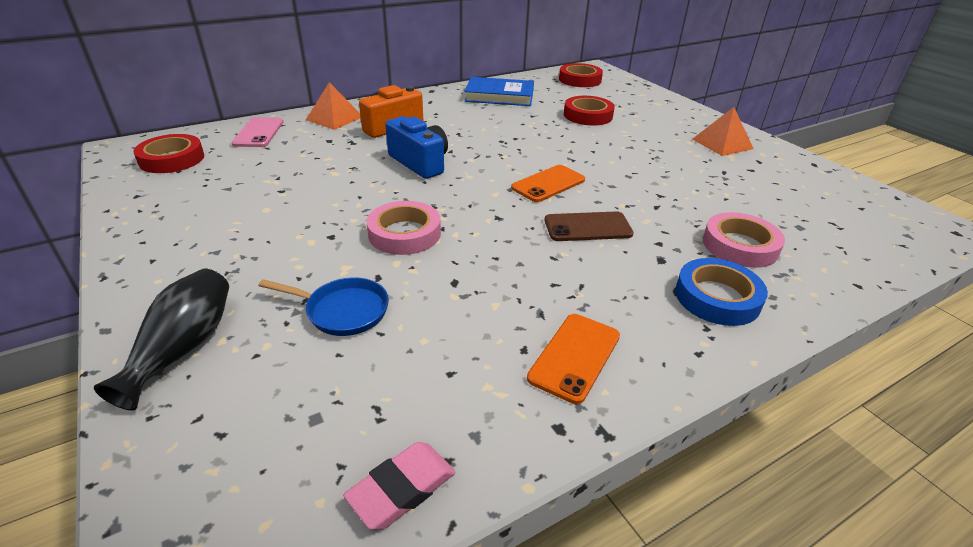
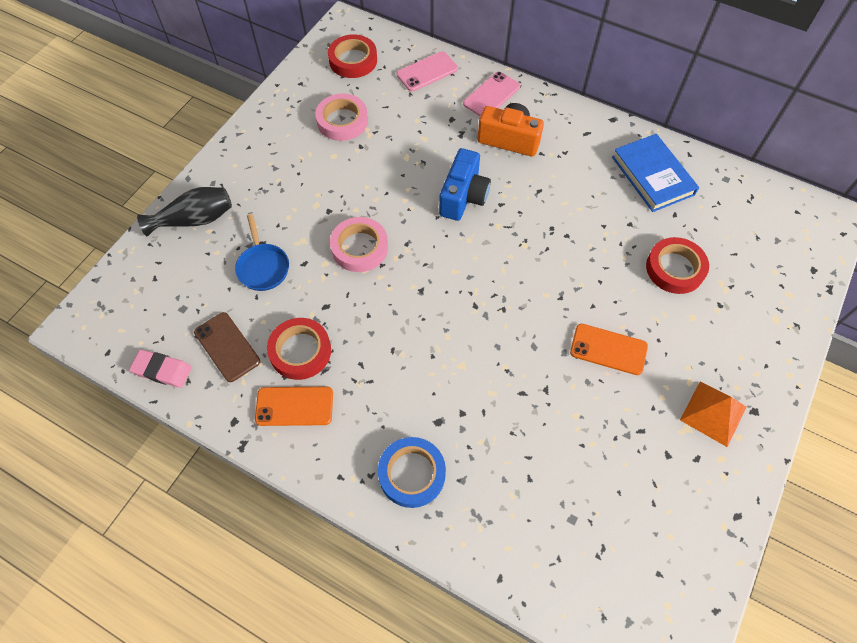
camera: 60 degrees right, 25 degrees up
(334, 118) = (491, 95): orange pyramid -> pink phone
(548, 184) = (499, 299): orange phone -> orange phone (608, 349)
(580, 80) = (773, 220): red tape -> red tape (300, 351)
(587, 227) = (450, 355): brown phone -> brown phone (227, 347)
(740, 245) = (500, 474): pink tape -> pink tape (342, 121)

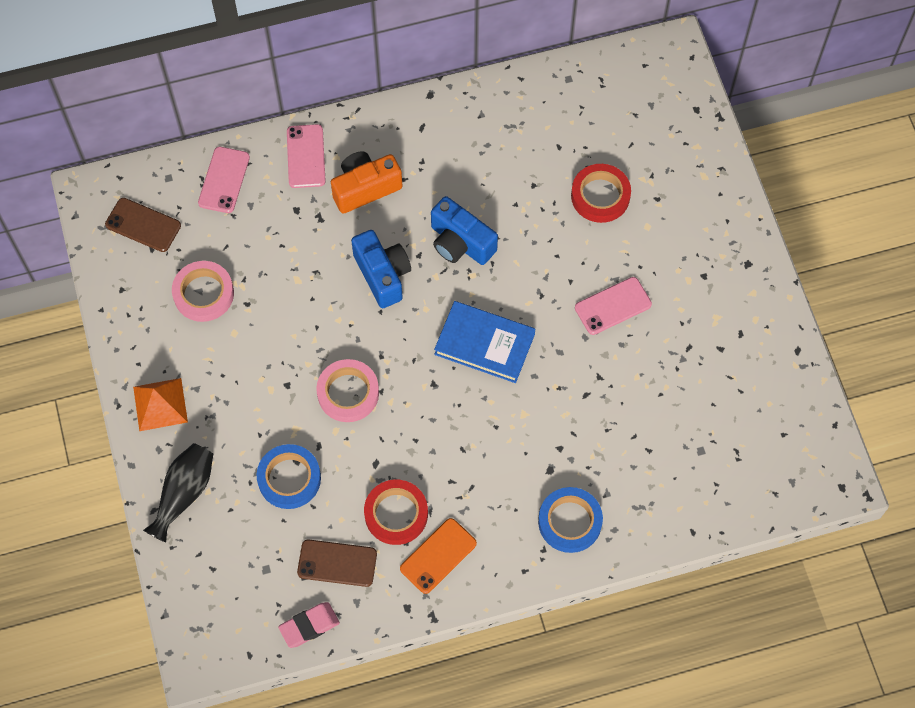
camera: 45 degrees left, 5 degrees up
(263, 267) = (289, 478): blue pan -> blue tape
(353, 60) = (143, 225): red tape -> brown phone
(538, 219) = (460, 243): none -> blue camera
(608, 349) = (613, 306): orange phone -> pink phone
(652, 176) = (511, 124): blue book -> blue book (484, 344)
(713, 413) = (723, 290): orange pyramid -> orange pyramid (160, 404)

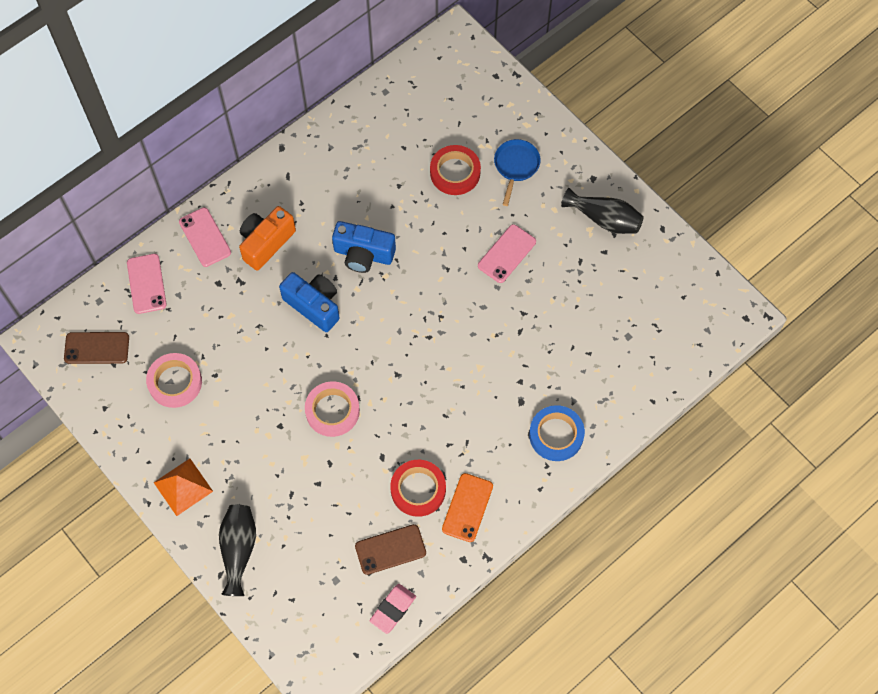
camera: 25 degrees left, 0 degrees up
(289, 478) = (319, 499): blue tape -> none
(484, 344) = (422, 326): blue book -> none
(669, 216) = (516, 166): none -> blue pan
(738, 313) = (604, 219): none -> black vase

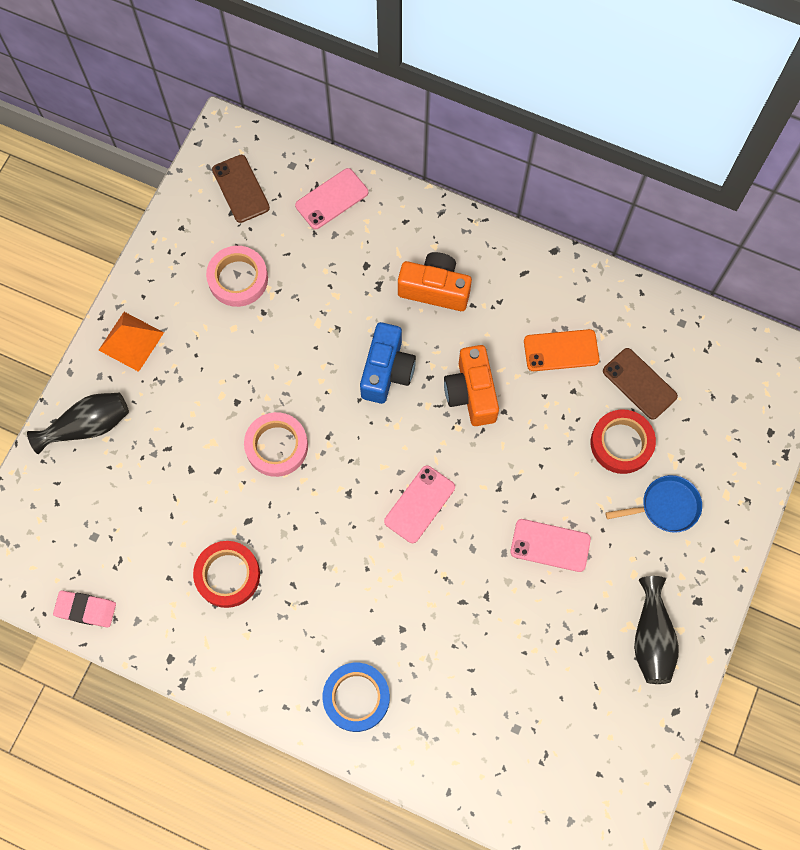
camera: 65 degrees right, 5 degrees up
(205, 237) = (411, 227): pink phone -> pink phone (419, 504)
(363, 254) = (471, 393): blue camera -> orange camera
(390, 549) = (149, 577): brown phone -> brown phone (639, 383)
(467, 507) = (230, 637): orange phone -> orange phone (561, 350)

